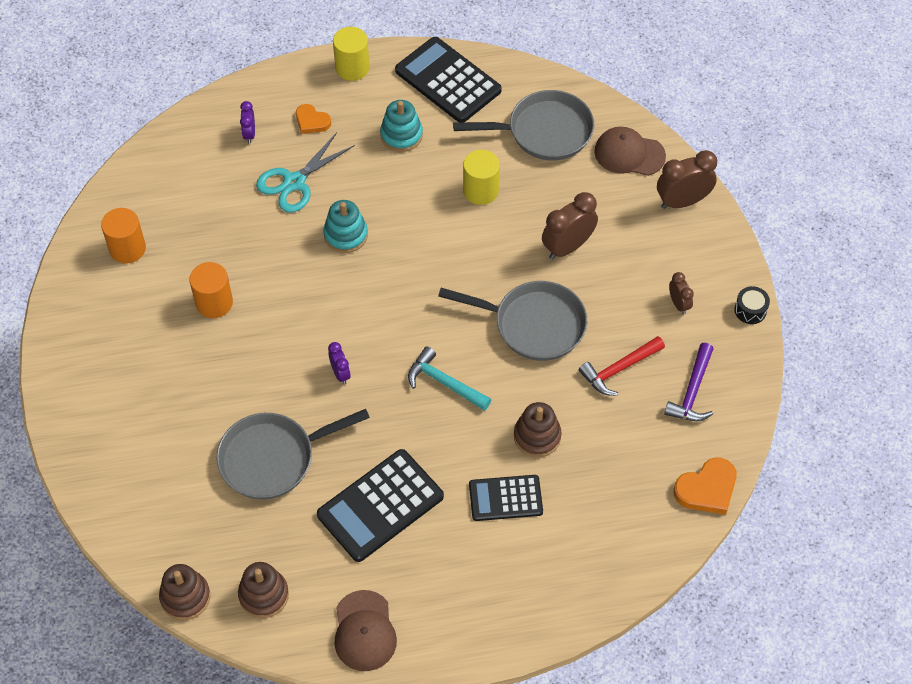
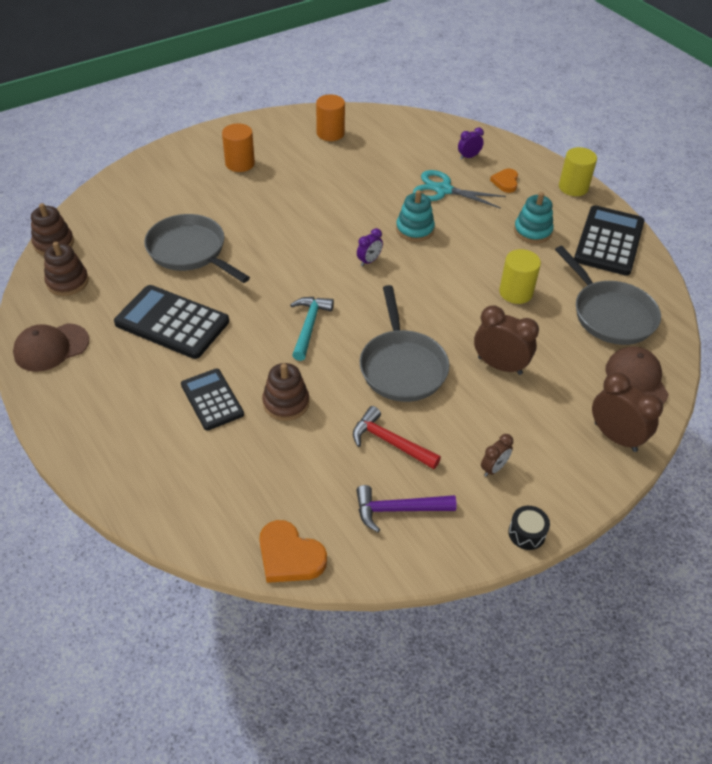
camera: 65 degrees right, 10 degrees down
(214, 303) = (310, 183): orange cylinder -> orange cylinder (240, 163)
(340, 373) = (285, 264): purple clock -> purple clock (369, 261)

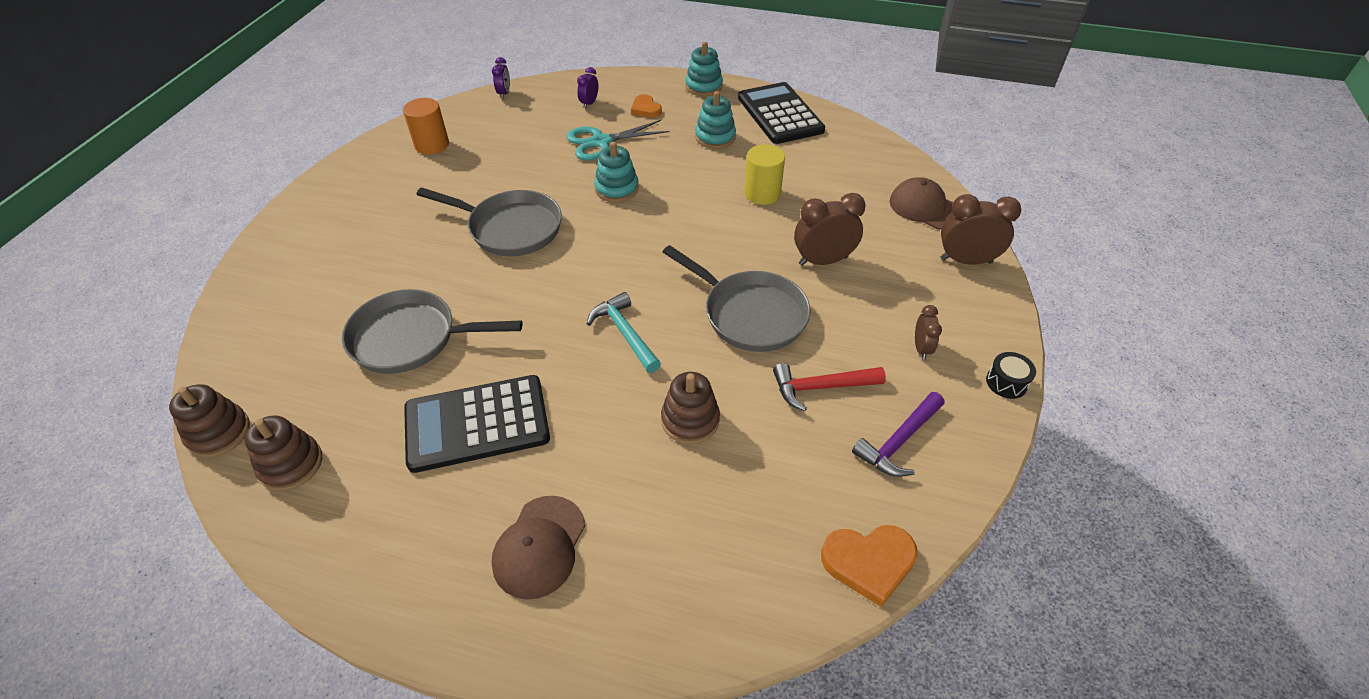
camera: 40 degrees left, 0 degrees up
(51, 347) = (356, 553): brown cap -> brown cap (539, 547)
(212, 399) = (615, 471): black calculator -> none
(240, 163) = (365, 220): orange cylinder -> none
(369, 261) = (609, 239): purple clock -> purple clock (504, 93)
(573, 187) = (703, 86): yellow cylinder -> turquoise stacking toy
(610, 314) = (848, 169): grey pan -> grey pan (510, 228)

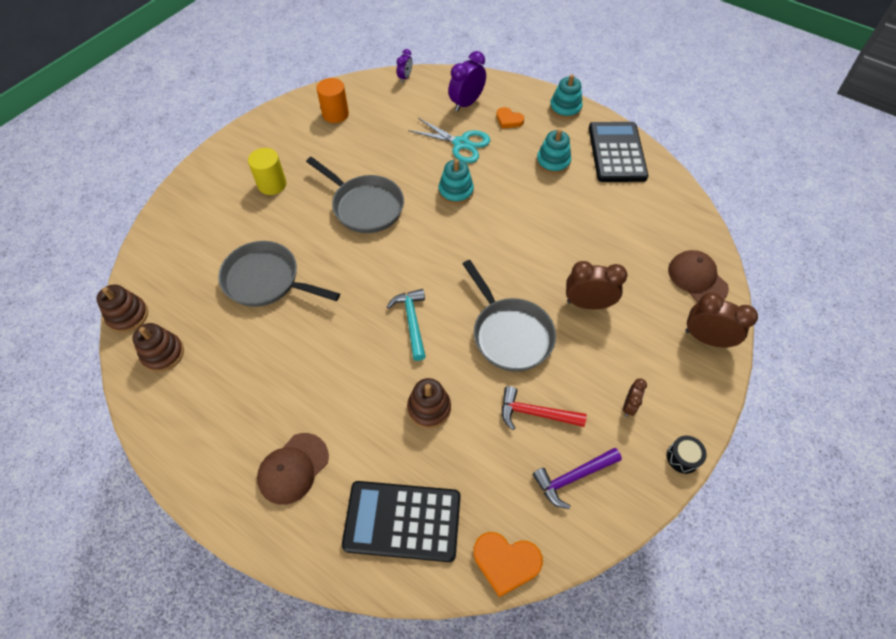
camera: 20 degrees right, 10 degrees up
(477, 423) = (286, 362): black calculator -> black calculator (402, 521)
(589, 103) = (466, 103): purple clock -> purple clock, size x1.82
(601, 142) = (461, 143): turquoise scissors -> turquoise scissors turned 150 degrees counterclockwise
(645, 109) = (508, 120): orange heart -> orange heart turned 45 degrees counterclockwise
(762, 193) = (567, 227): yellow cylinder -> yellow cylinder (272, 184)

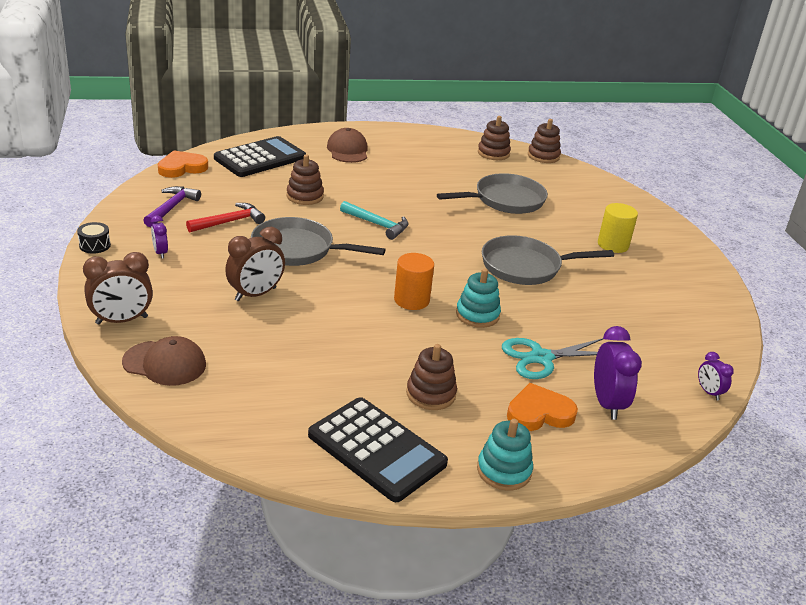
camera: 130 degrees right, 25 degrees down
(335, 114) = (684, 317): orange cylinder -> orange cylinder (411, 300)
(508, 120) = (539, 413): orange heart -> orange heart, size x1.53
(553, 162) = (431, 394): turquoise stacking toy -> brown stacking toy
(629, 406) = (160, 253): brown clock -> purple clock

